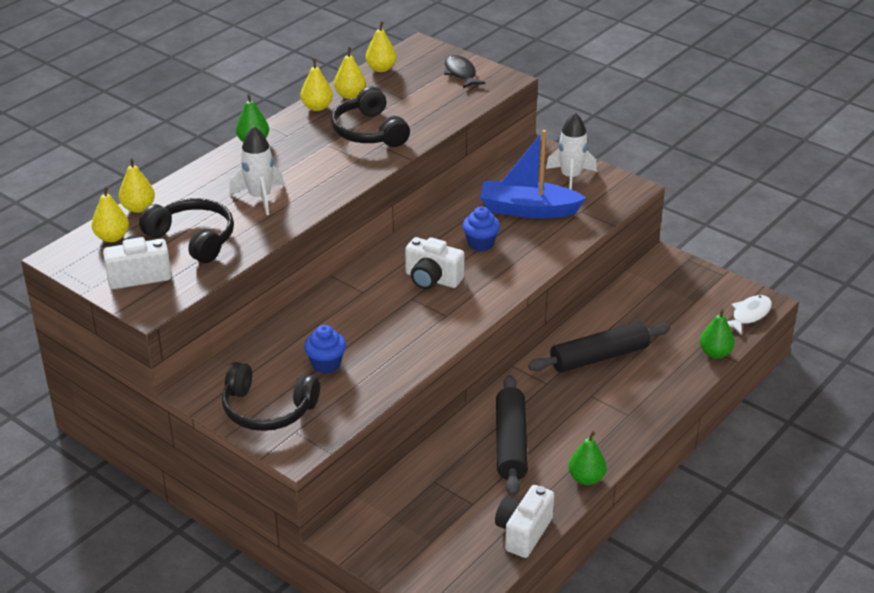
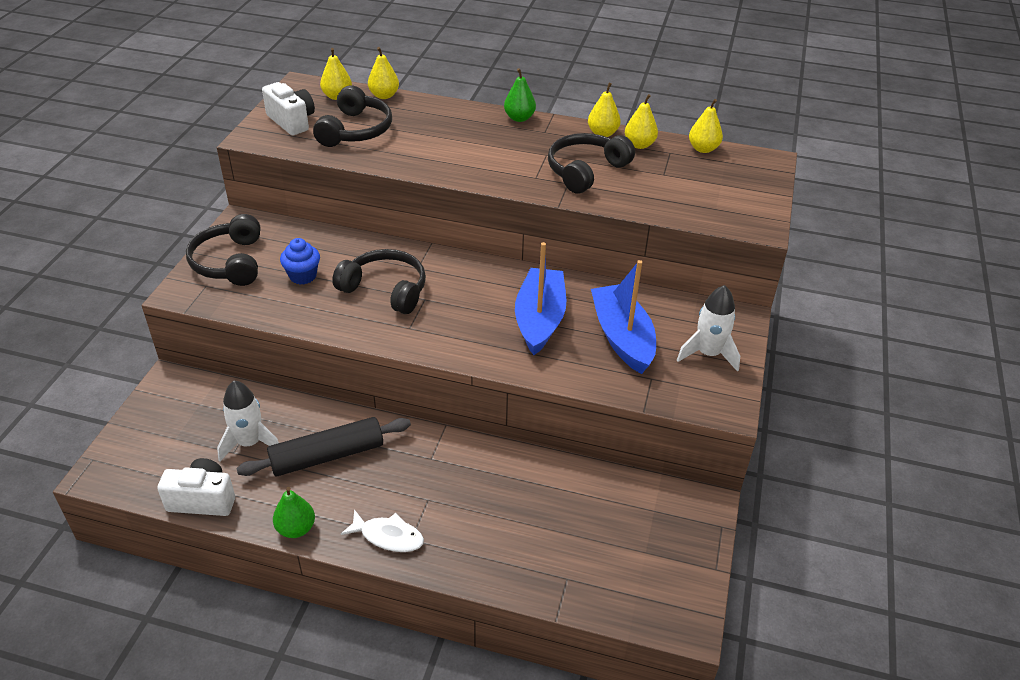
camera: 65 degrees right, 5 degrees up
(260, 197) = (436, 144): white rocket -> white rocket (249, 443)
(383, 317) = (385, 289): none -> black headphones
(432, 279) = (461, 303): white camera -> none
(460, 73) = (743, 196): black fish -> none
(480, 243) = (539, 319): blue cupcake -> blue boat
(599, 357) = (494, 489): black rolling pin -> none
(715, 353) = (558, 595): green pear -> none
(749, 315) = (653, 614): white fish -> white fish (388, 536)

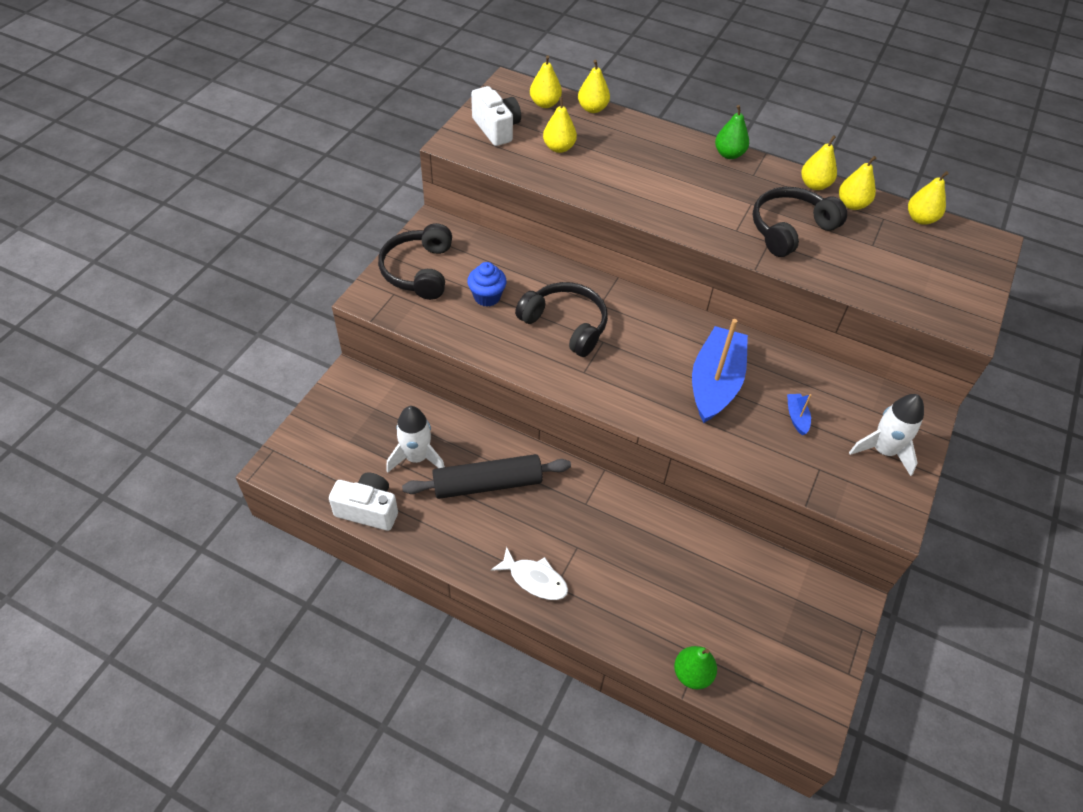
camera: 10 degrees right, 10 degrees up
(296, 529) = (450, 555): green pear -> green pear (692, 674)
(355, 130) = (559, 148): black headphones -> yellow pear
(622, 337) = (796, 417): blue boat -> blue boat, size x0.41

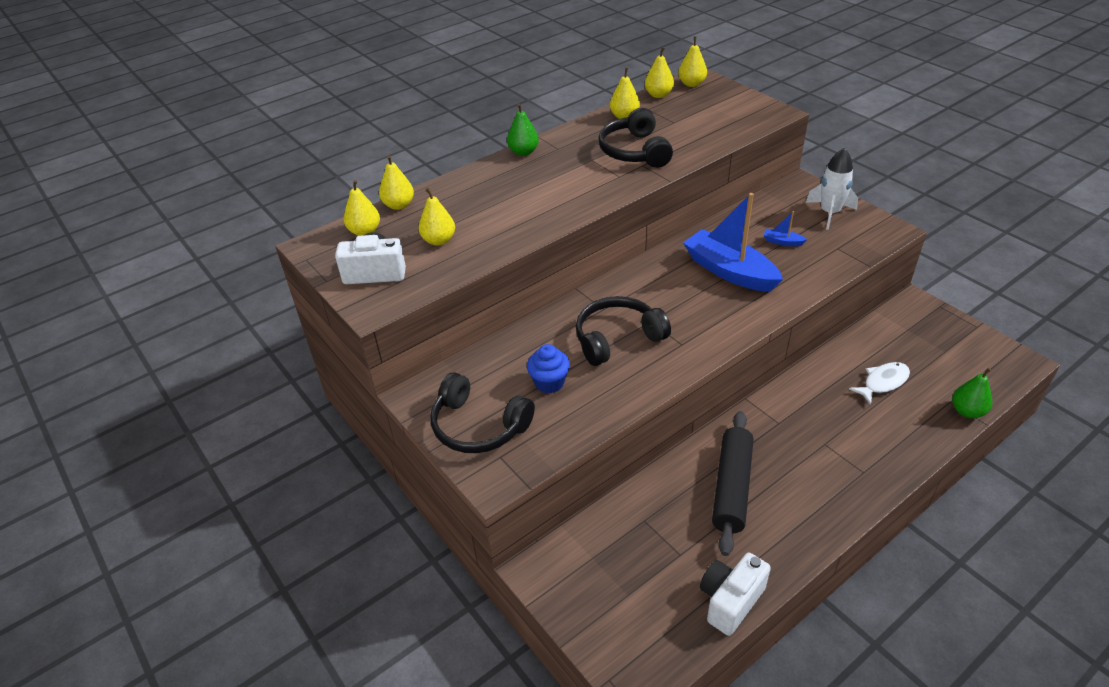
camera: 60 degrees left, 10 degrees down
(417, 457) = (676, 537): white rocket -> none
(535, 579) = (852, 485): white fish -> white fish (883, 382)
(814, 185) = (591, 125): yellow pear -> yellow pear (691, 84)

